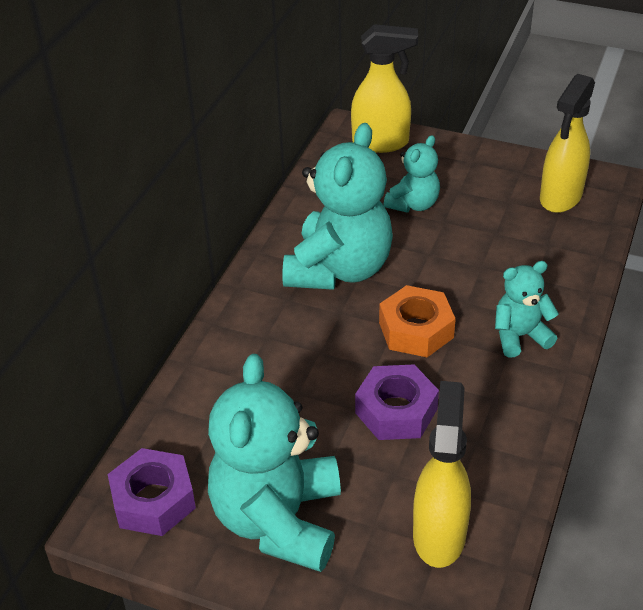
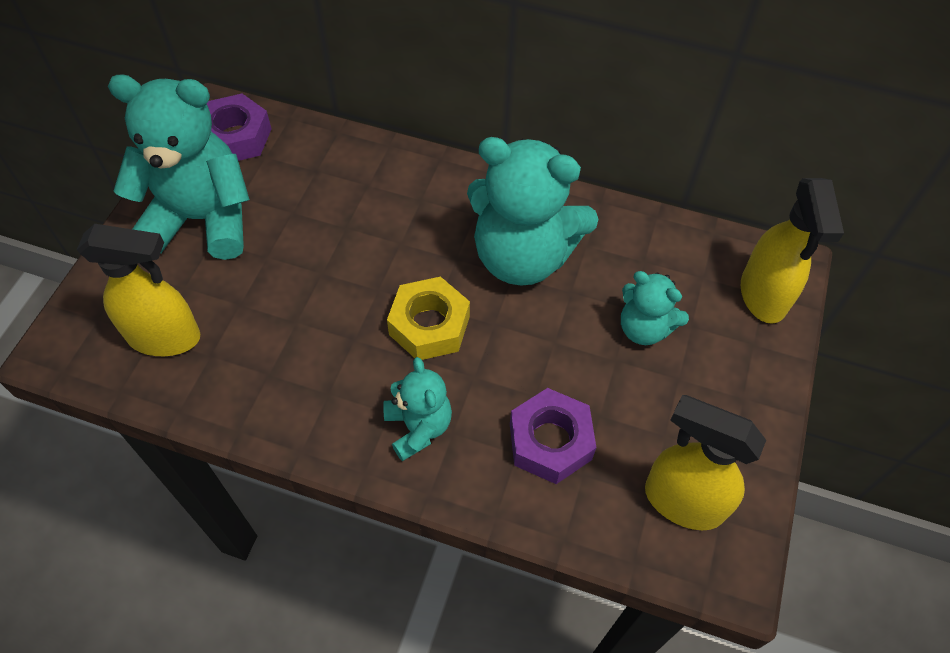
camera: 85 degrees right, 15 degrees up
(396, 411) = (317, 306): purple nut -> purple nut (550, 441)
(416, 330) = (429, 325): orange nut -> yellow nut

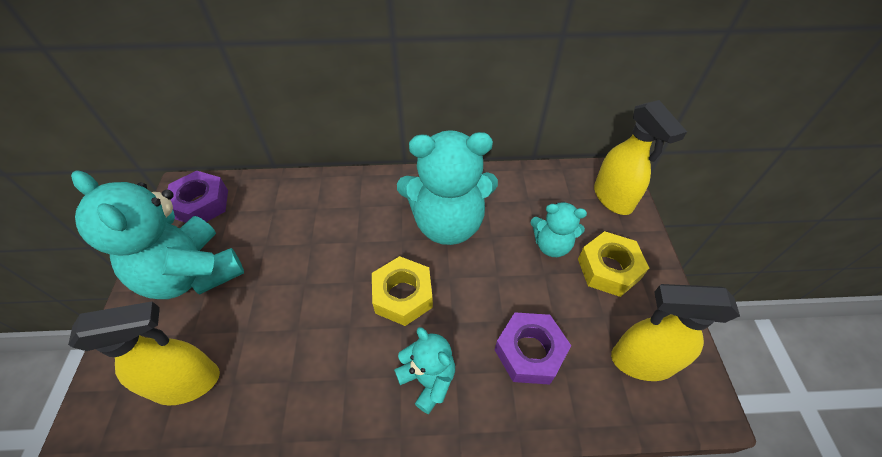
camera: 20 degrees left, 5 degrees down
(202, 219) = (192, 273): turquoise teddy bear -> turquoise teddy bear turned 120 degrees counterclockwise
(703, 383) = (608, 269): none -> yellow nut

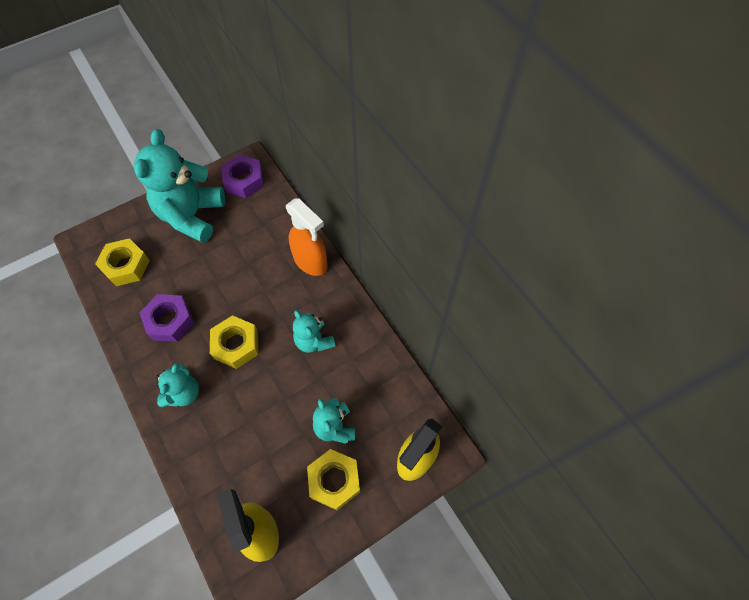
camera: 60 degrees right, 10 degrees up
(188, 382) = (126, 266): yellow spray bottle -> yellow nut
(356, 189) = (311, 262): none -> orange spray bottle
(447, 223) = (314, 341): turquoise teddy bear -> turquoise teddy bear, size x0.52
(529, 352) = (232, 449): purple nut -> purple nut (170, 321)

